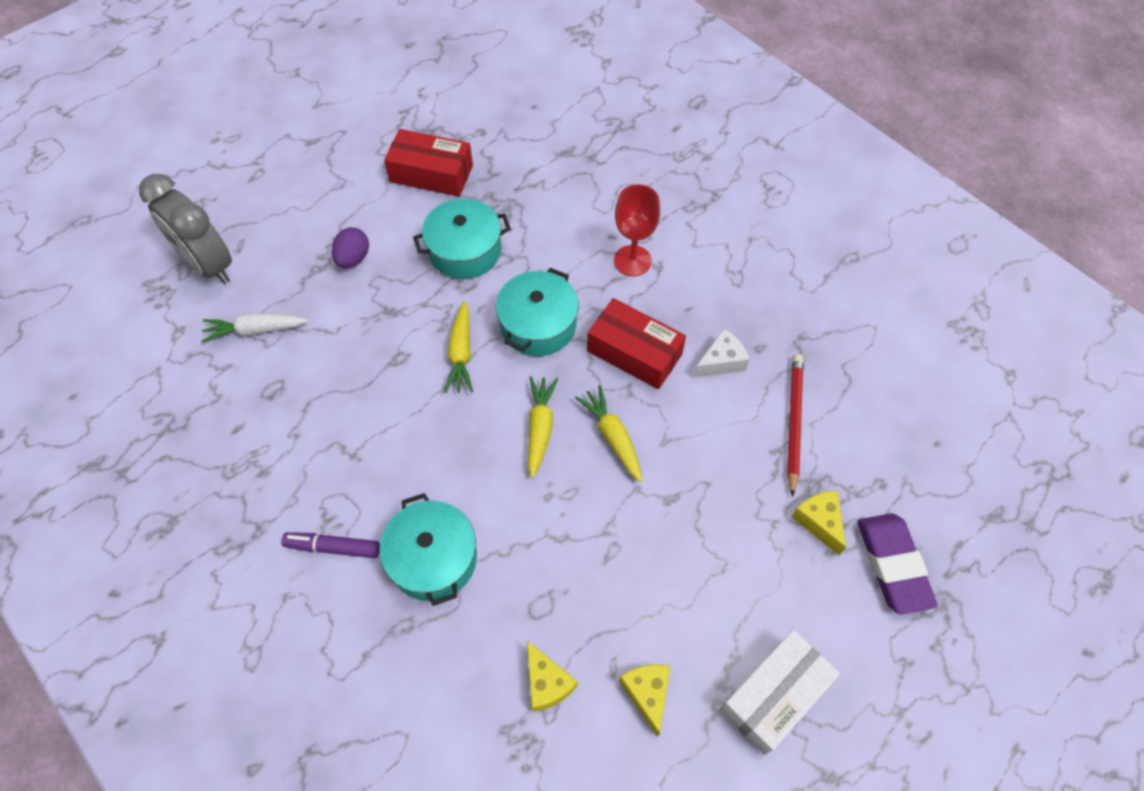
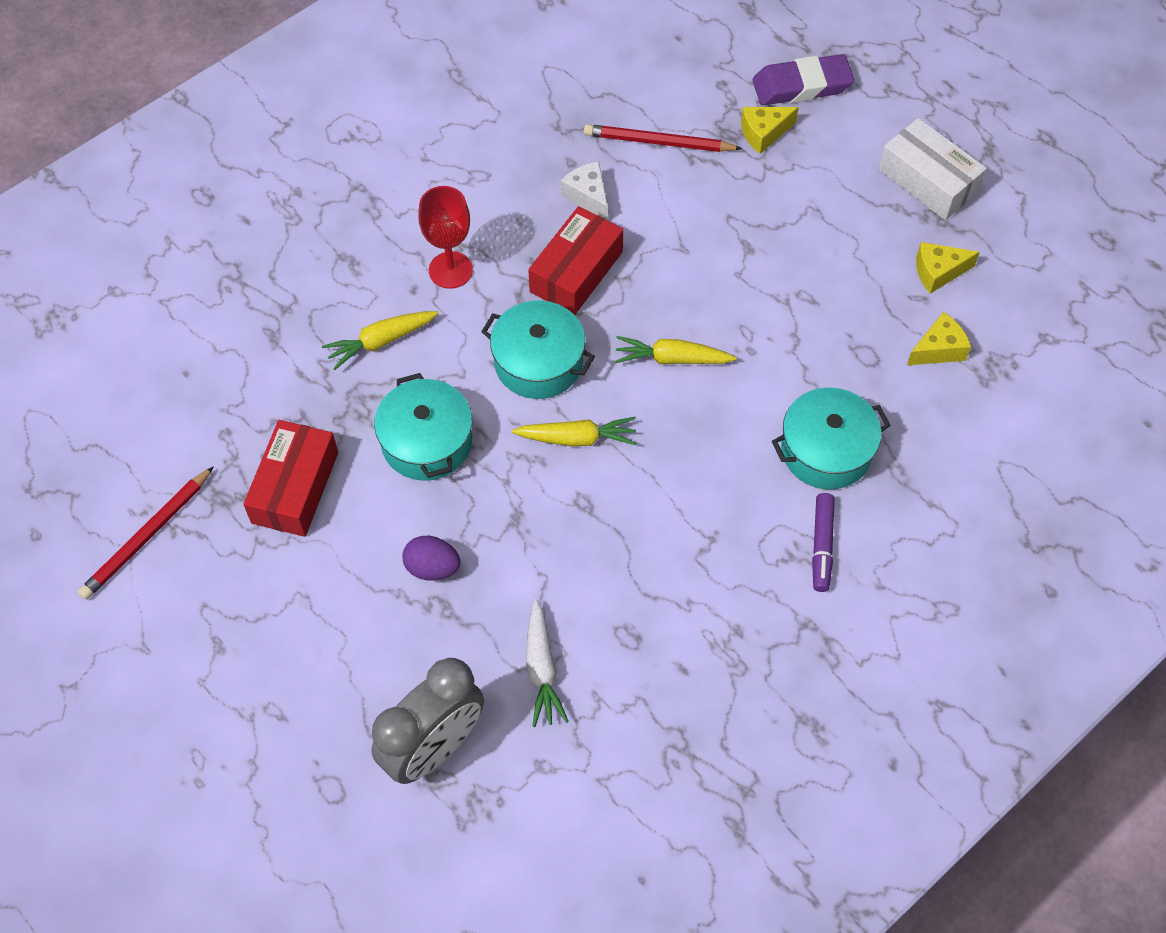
camera: 90 degrees left, 0 degrees up
(401, 98) = (147, 536): none -> red pencil
(612, 436) = (680, 294): yellow carrot -> yellow carrot (380, 342)

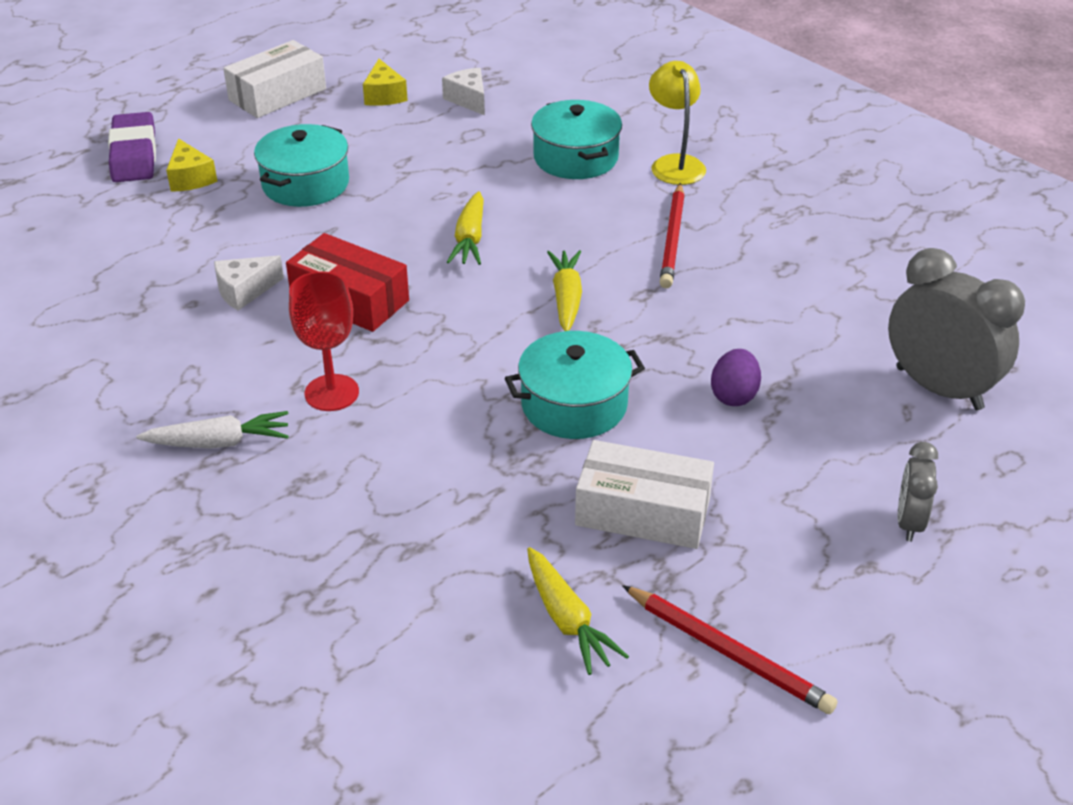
camera: 90 degrees left, 20 degrees down
(263, 687) = (909, 522): none -> grey clock
(295, 487) = (643, 512): red box -> white box
(380, 342) = (432, 448): yellow carrot -> yellow carrot (567, 620)
(538, 362) = (469, 325): turquoise pot -> turquoise pot (305, 184)
(542, 670) = (834, 319): white carrot -> white carrot (219, 442)
(659, 142) = (181, 242): red pencil -> red pencil (672, 239)
(822, 546) = (674, 164): purple marker -> yellow lamp
(938, 349) = (468, 100): yellow cheese -> white cheese

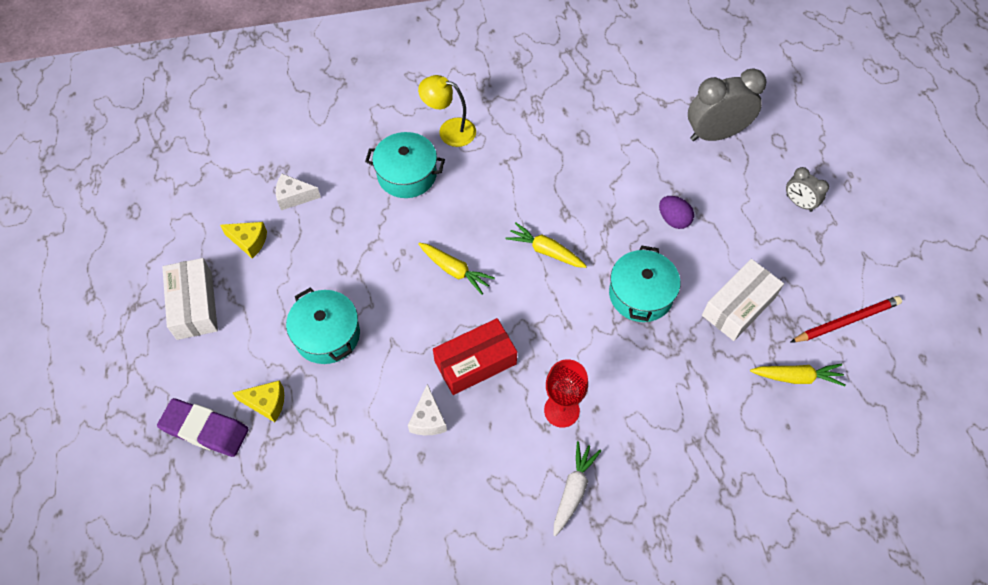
camera: 60 degrees left, 20 degrees up
(672, 239) = (523, 172): red pencil -> none

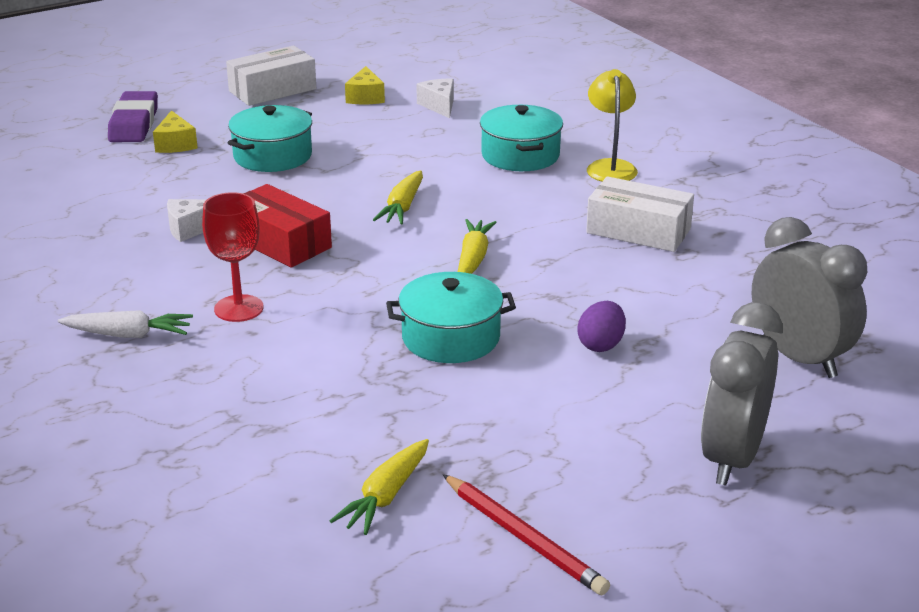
camera: 70 degrees right, 30 degrees down
(738, 306) = (484, 424): white box -> white box (638, 231)
(797, 377) = (385, 497): yellow carrot -> yellow carrot turned 45 degrees clockwise
(799, 203) = (732, 458): grey clock -> grey clock, size x1.90

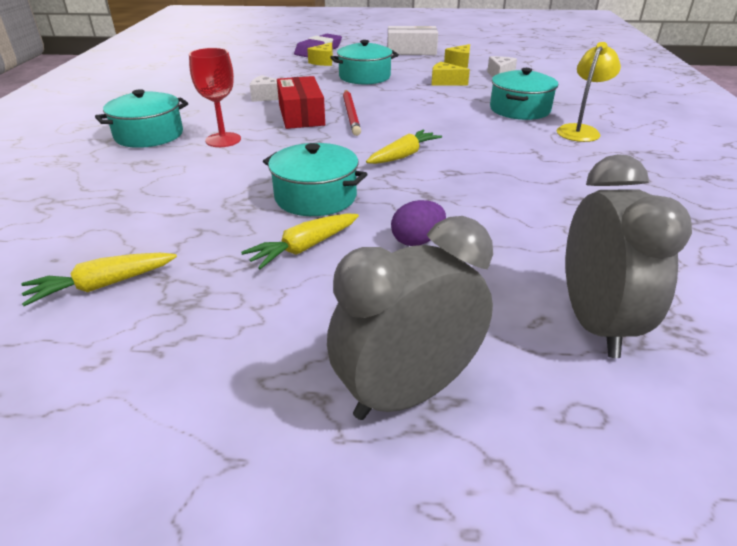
camera: 35 degrees right, 5 degrees up
(129, 335) = (149, 135): white carrot -> turquoise pot
(387, 136) = (445, 82): none -> yellow cheese
(402, 207) = (400, 117): yellow carrot -> yellow carrot (304, 248)
(523, 538) = (129, 372): red pencil -> red pencil (351, 114)
(638, 231) = (553, 174): white box -> none

